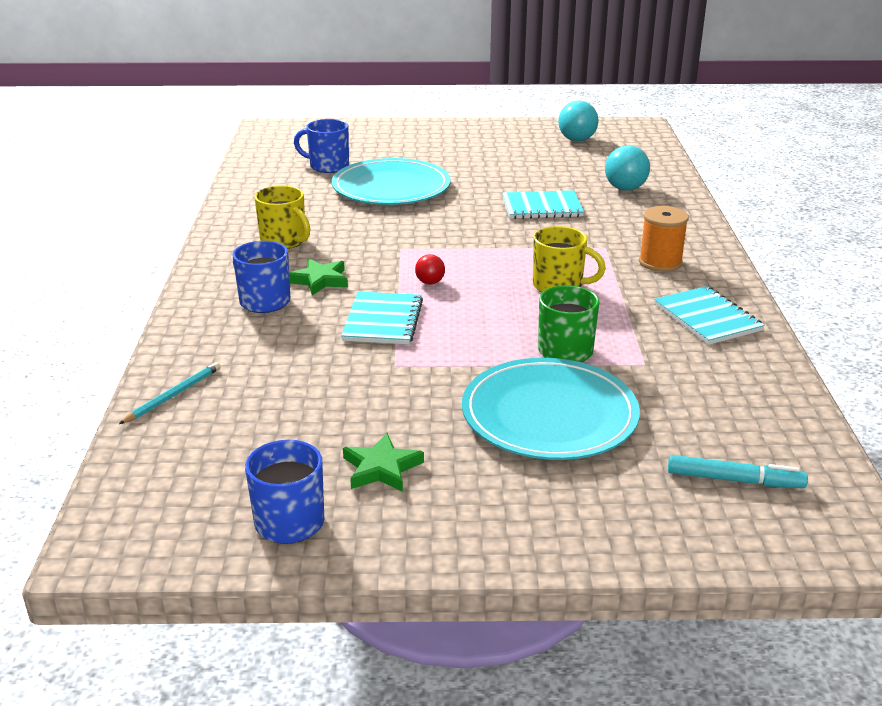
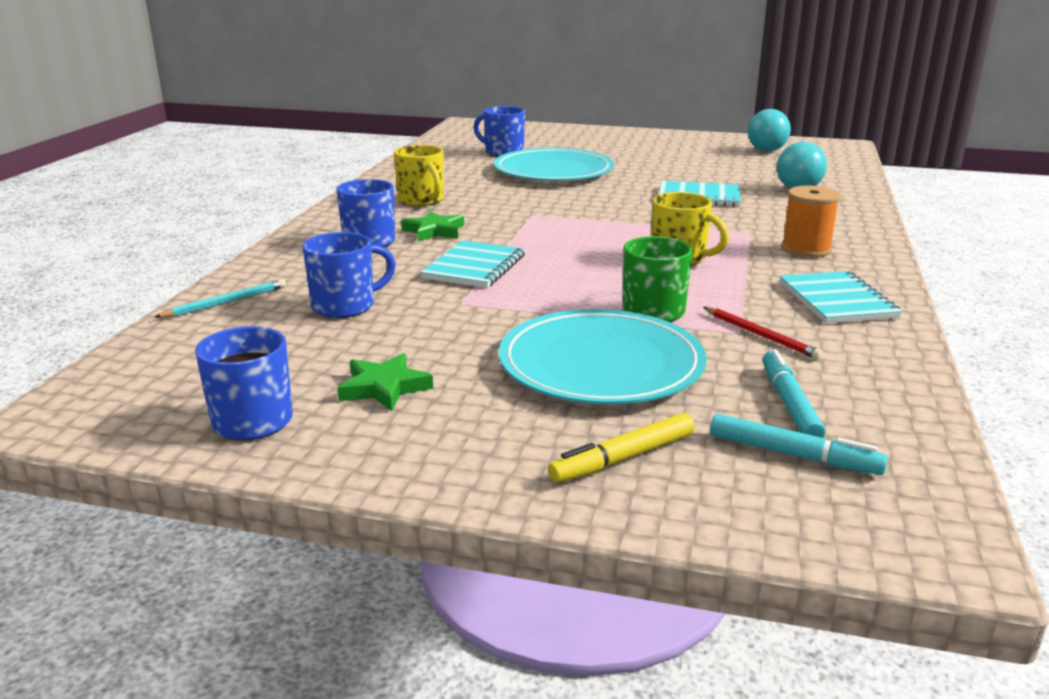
camera: 15 degrees right, 5 degrees down
(291, 383) = (345, 306): none -> blue mug
(430, 282) = (543, 243): red ball -> none
(611, 505) = (623, 458): none -> yellow marker
(663, 365) = (761, 335): none -> red pencil
(712, 431) = (789, 403): none -> turquoise marker

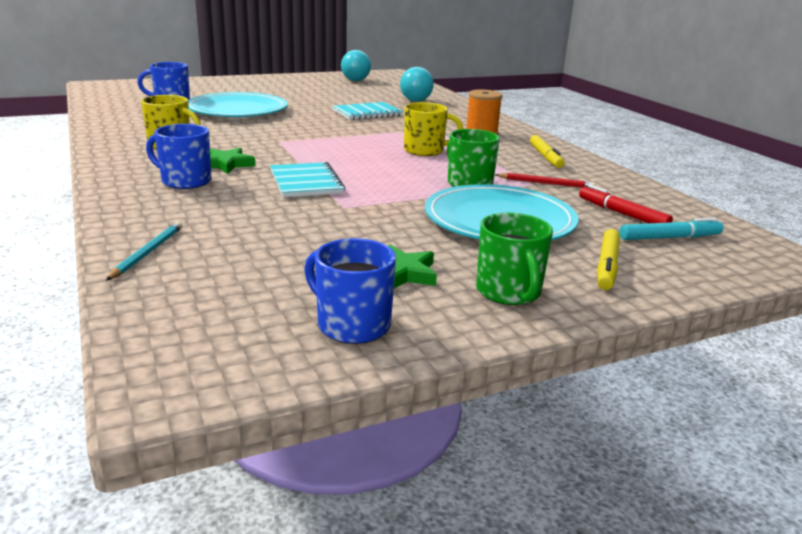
camera: 40 degrees left, 0 degrees up
(345, 306) = (261, 229): blue mug -> none
(448, 445) = (509, 292): none -> green mug
(789, 403) = (622, 214): turquoise marker -> red marker
(837, 300) = (545, 157): turquoise notebook -> yellow marker

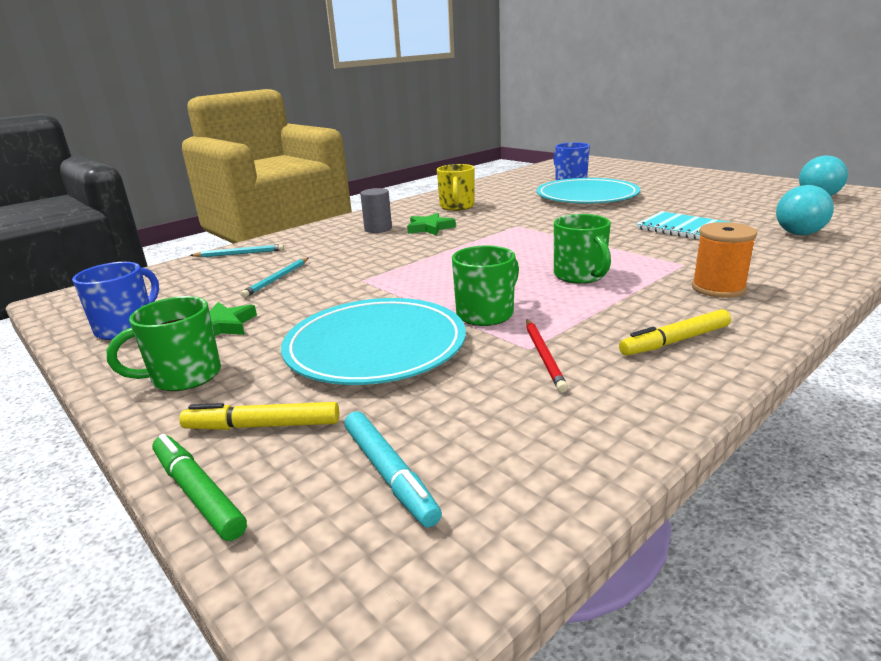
camera: 75 degrees right, 0 degrees up
(185, 181) = (378, 229): blue mug -> grey cylinder
(287, 239) = (277, 279): none -> turquoise pencil
(306, 182) = (413, 256): turquoise notebook -> none
(425, 151) = (580, 276): yellow mug -> green mug
(622, 214) = (466, 425): red marker -> none
(686, 289) = (198, 493): none -> green marker

